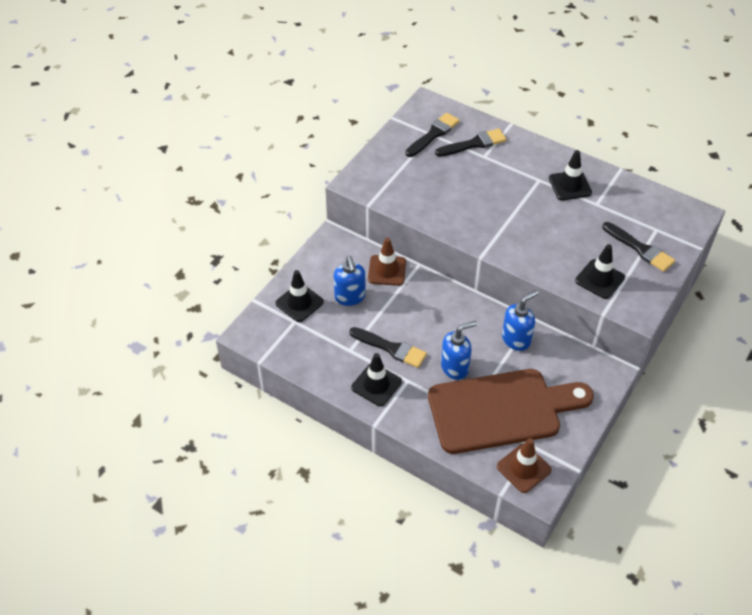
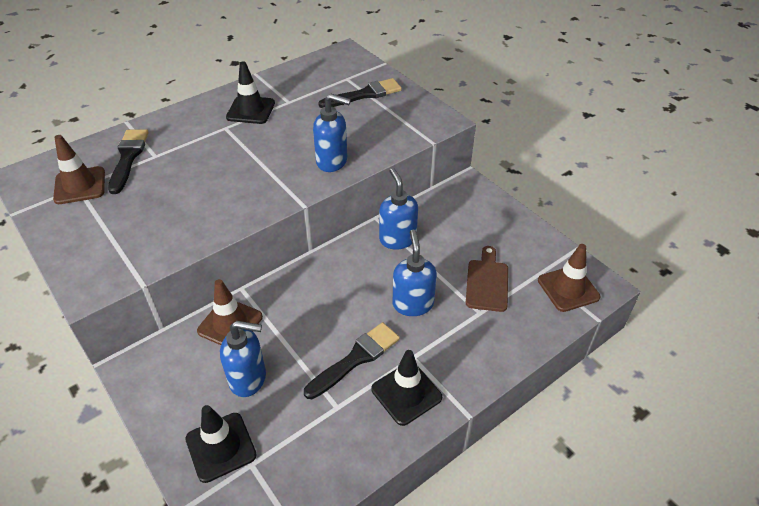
camera: 70 degrees left, 5 degrees down
(433, 134) = (80, 185): black brush -> brown traffic cone
(501, 410) = (487, 282): brown cutting board -> brown cutting board, size x0.43
(538, 257) = (332, 161): none -> blue soap dispenser
(599, 279) = (387, 130): black traffic cone -> none

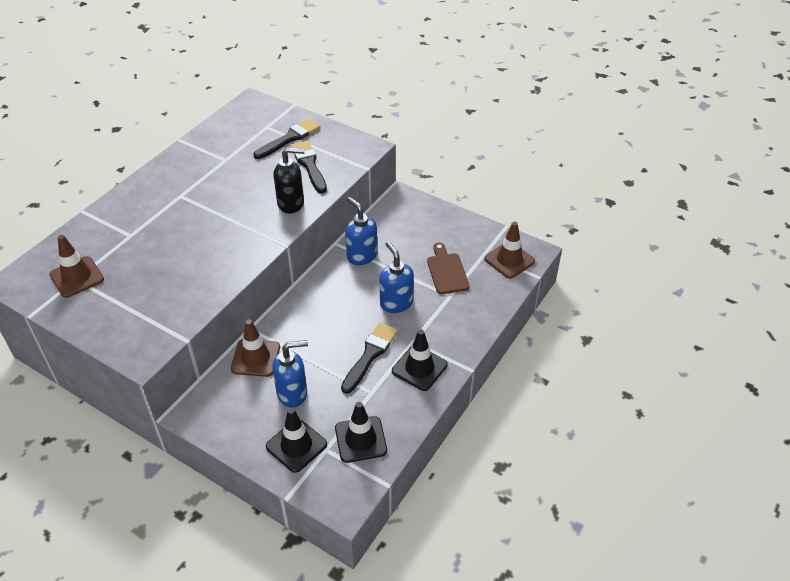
camera: 20 degrees left, 0 degrees up
(128, 158) = (106, 242): black brush -> black brush (309, 165)
(251, 110) = (194, 175): black traffic cone -> black traffic cone (360, 439)
(332, 161) = (291, 203): blue soap dispenser -> black soap dispenser

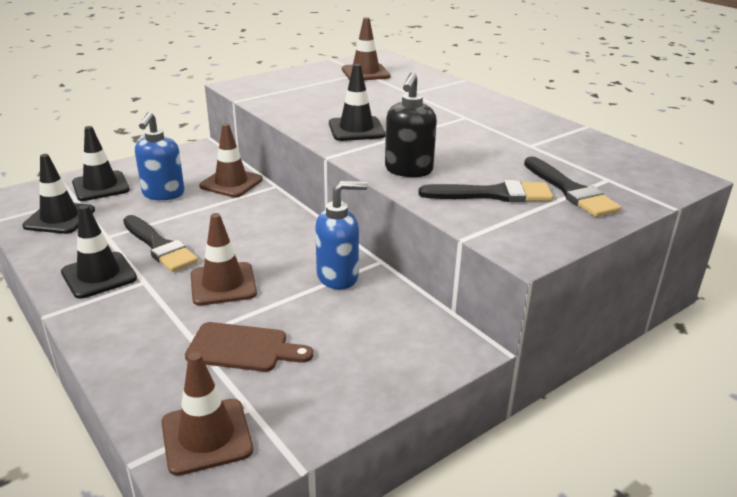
camera: 110 degrees right, 15 degrees down
(228, 245) = (356, 129): none -> black traffic cone
(396, 303) = (223, 284): blue soap dispenser -> brown traffic cone

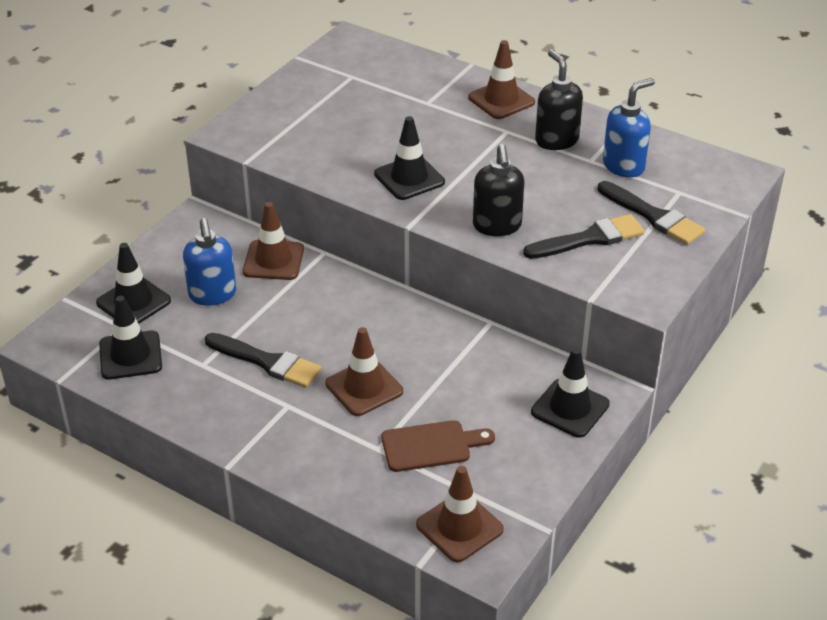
camera: 20 degrees left, 10 degrees up
(99, 275) = (238, 411): black traffic cone -> black traffic cone (570, 408)
(338, 277) = (463, 350): blue soap dispenser -> blue soap dispenser (624, 166)
(365, 73) = (355, 76): brown traffic cone -> brown traffic cone (501, 100)
(506, 128) = (556, 140): none -> black soap dispenser

